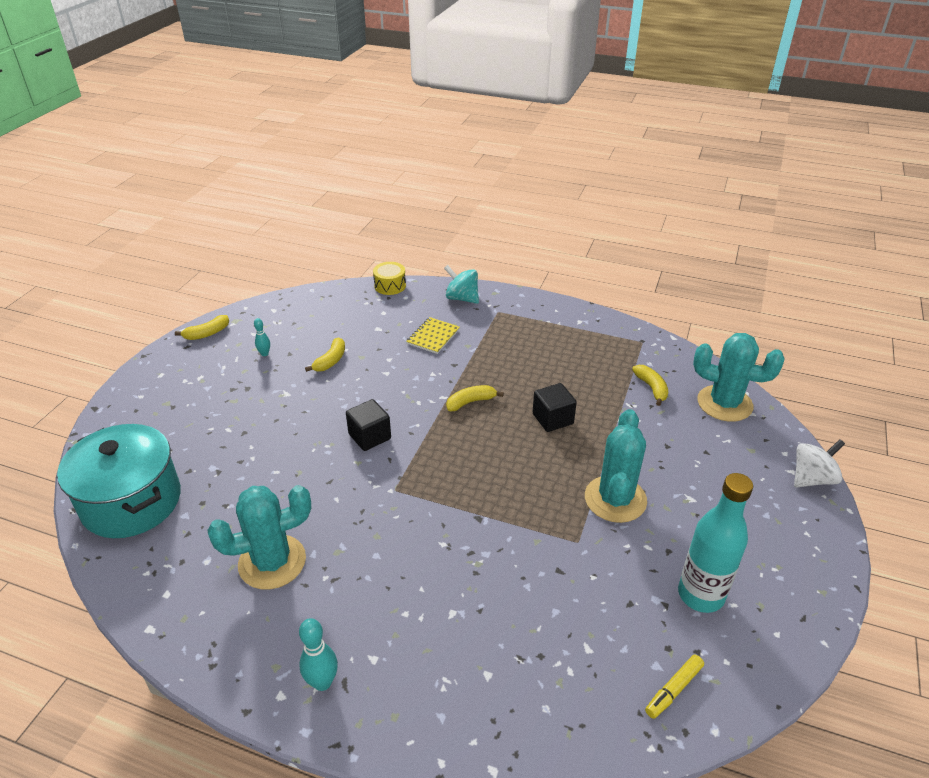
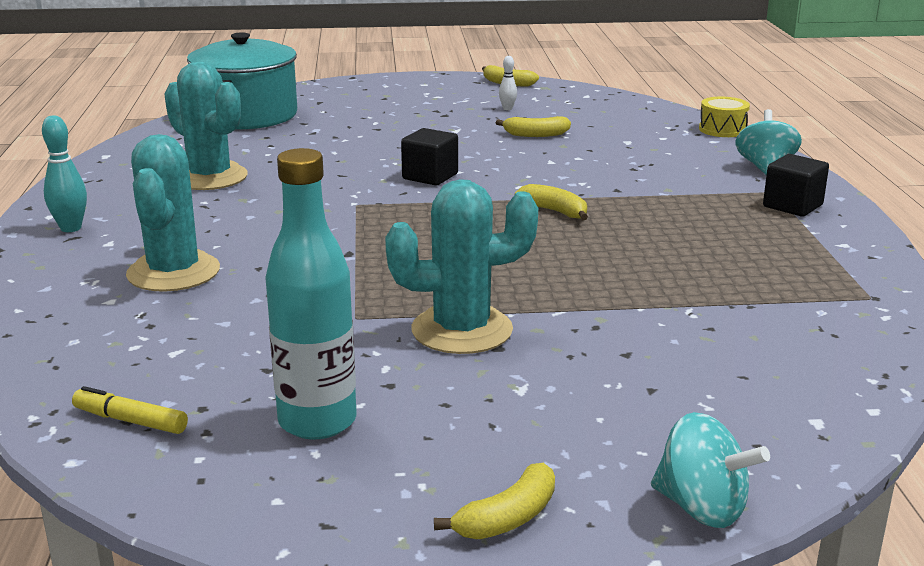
camera: 65 degrees right, 15 degrees down
(264, 354) = (507, 109): turquoise bowling pin -> white bowling pin
(433, 337) = (655, 169): yellow notebook -> none
(552, 419) = (584, 263): black cube -> black cube (792, 206)
(651, 388) = (756, 322): yellow banana -> yellow banana (507, 518)
(724, 403) = (808, 392): turquoise cactus -> turquoise cactus (173, 272)
(812, 478) = (701, 508): white spinning top -> turquoise spinning top

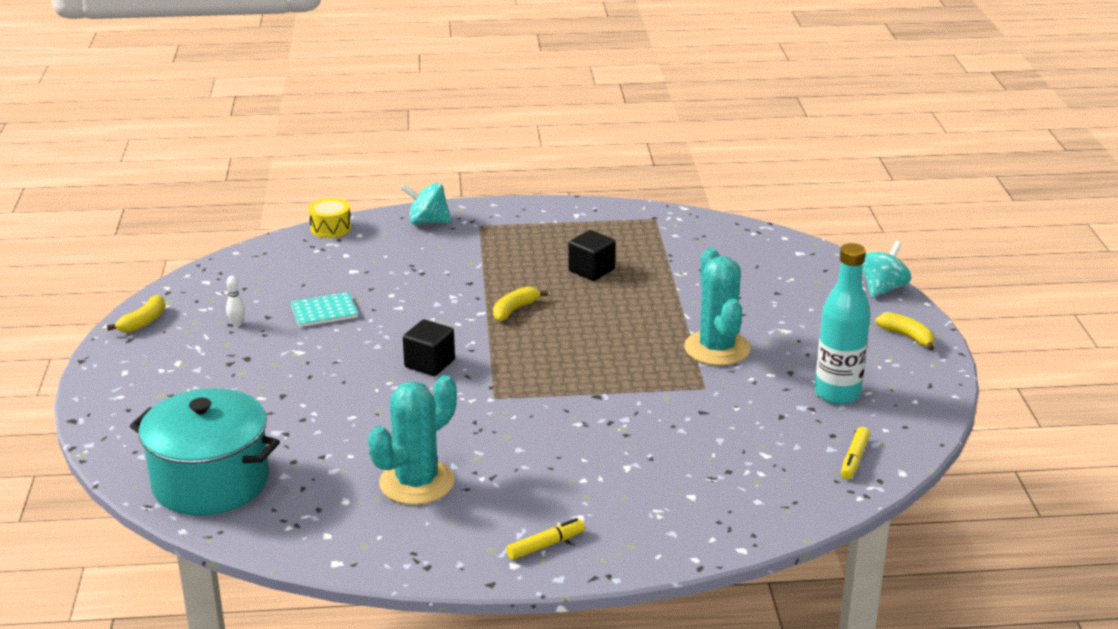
camera: 90 degrees left, 5 degrees up
(71, 228) = (545, 545): turquoise bowling pin -> yellow marker
(173, 272) = (638, 473): turquoise cactus -> none
(535, 134) = (324, 311): yellow banana -> turquoise notebook
(792, 206) = (508, 222): black cube -> black cube (591, 270)

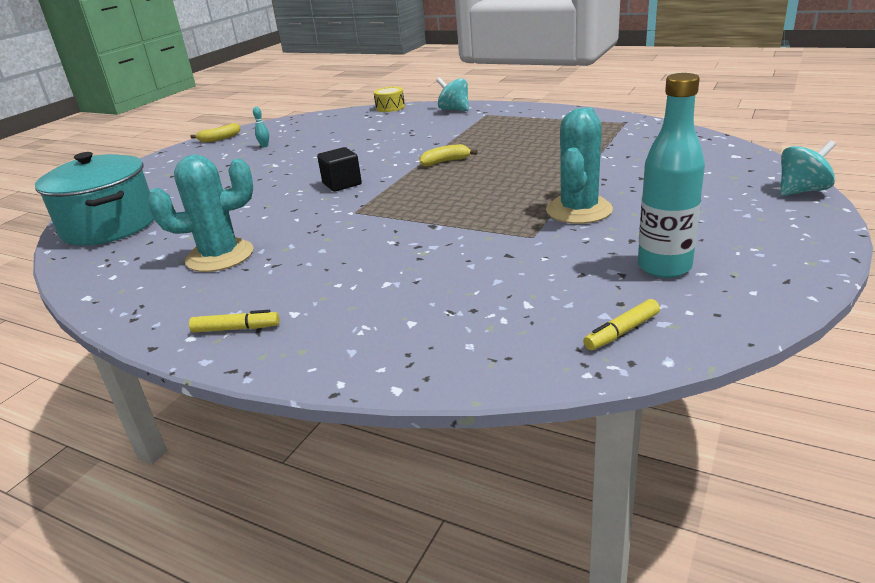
camera: 35 degrees right, 0 degrees up
(237, 324) = (264, 146): white bowling pin -> turquoise bowling pin
(324, 311) = (322, 146): turquoise notebook -> none
(591, 270) = (534, 146): black cube -> none
(907, 337) = (796, 233): yellow banana -> none

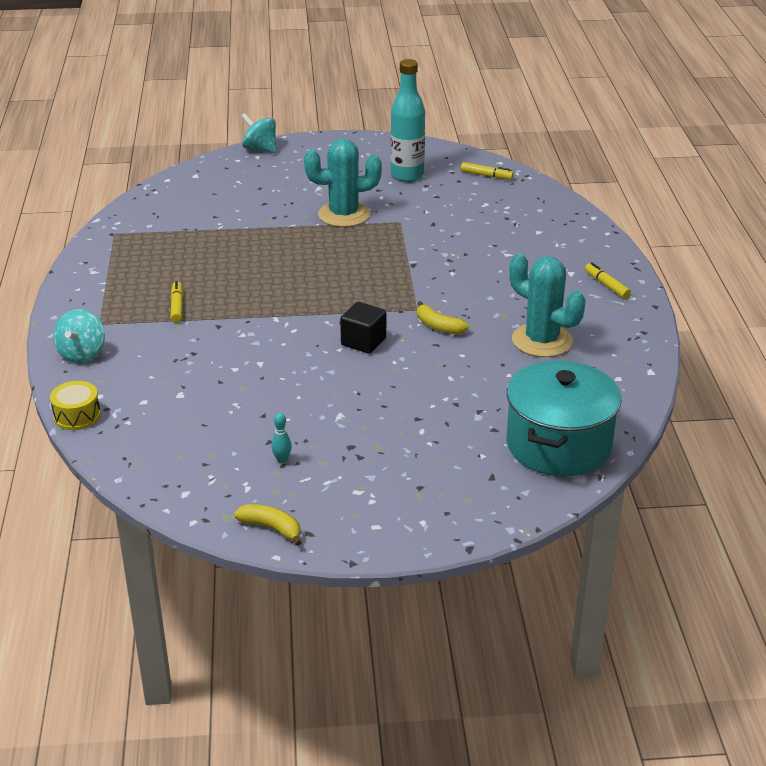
camera: 125 degrees left, 5 degrees up
(445, 162) = (273, 302): yellow banana -> yellow banana (439, 326)
(480, 134) = (177, 306): none -> yellow marker

